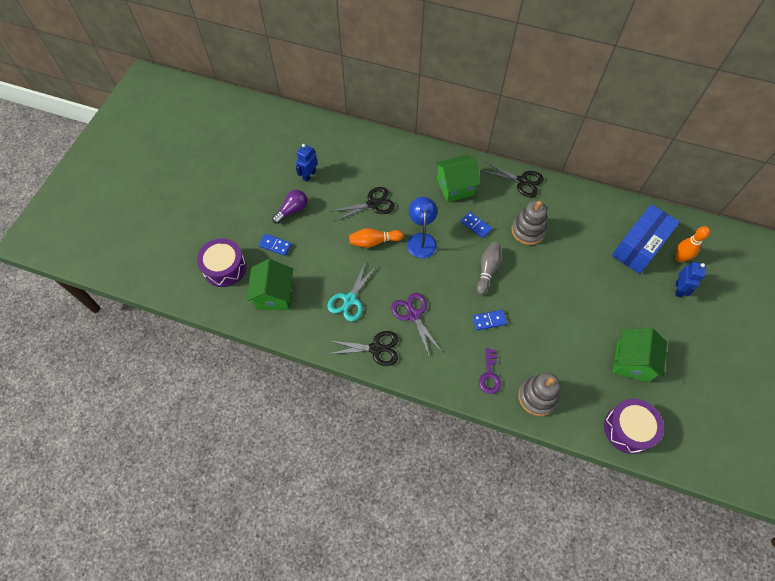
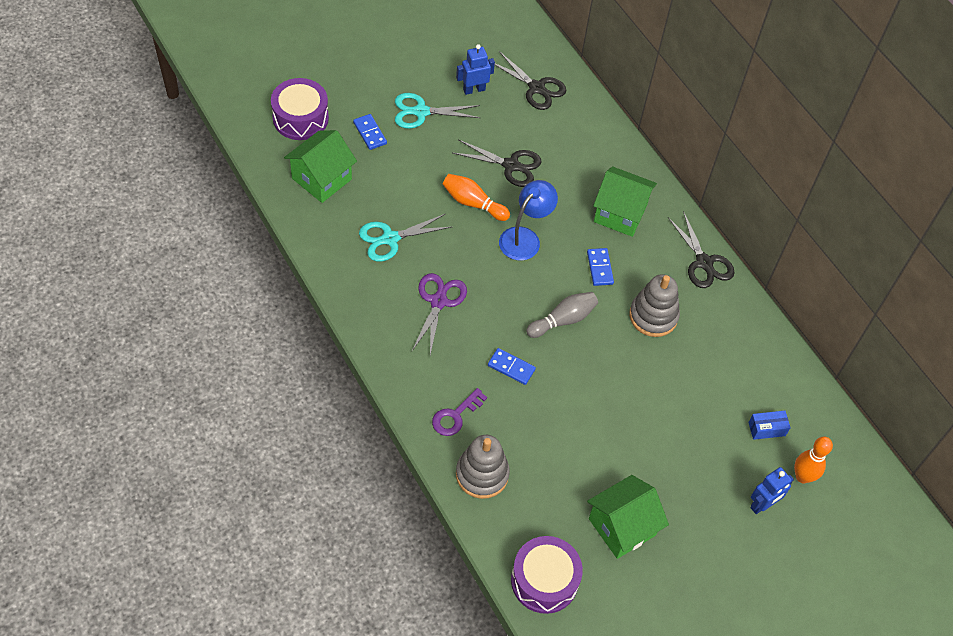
camera: 35 degrees right, 5 degrees down
(292, 210) = (421, 112): purple light bulb -> turquoise scissors
(375, 348) = (368, 302): black scissors -> black scissors (536, 88)
(639, 246) = (766, 429): blue box -> blue box, size x0.41

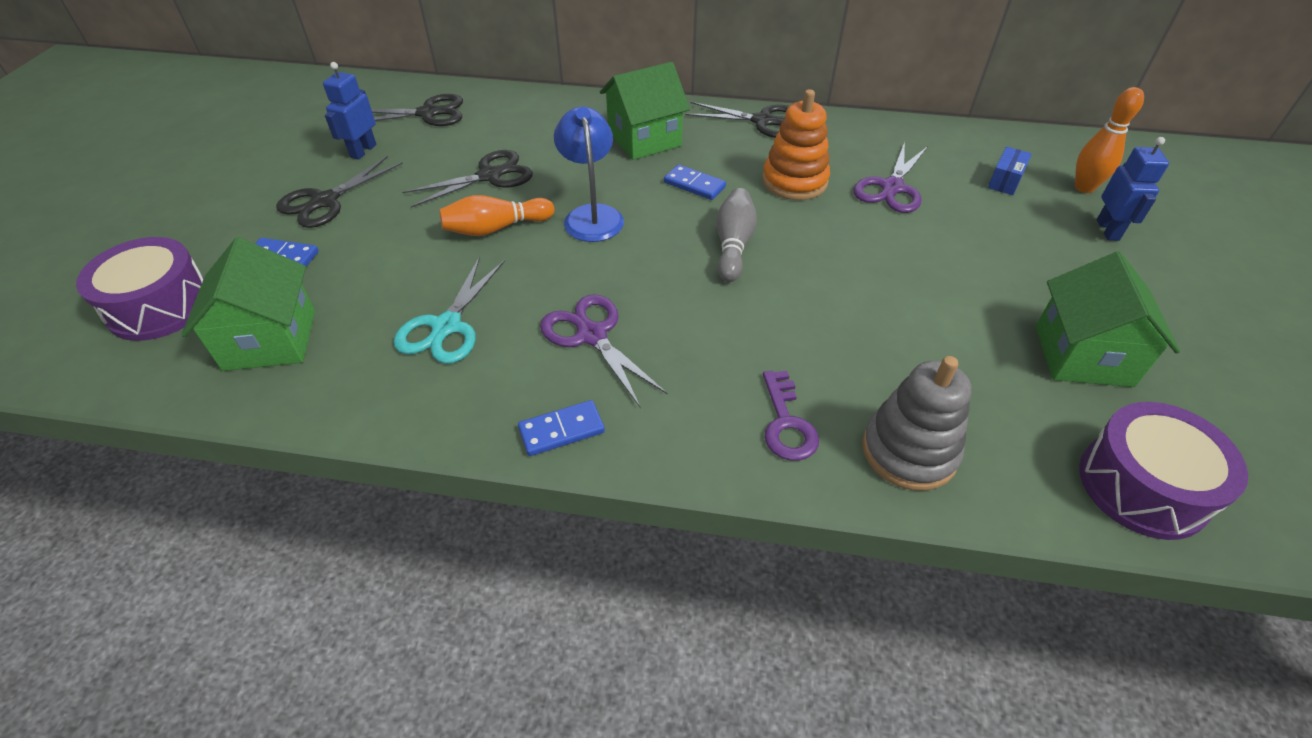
camera: 45 degrees left, 10 degrees down
(421, 112) = (325, 201): turquoise scissors -> black scissors
(511, 367) = (758, 324): blue domino -> blue domino (561, 430)
(653, 316) = (794, 181): grey stacking toy -> orange stacking toy
(697, 370) = (892, 187): none -> purple scissors

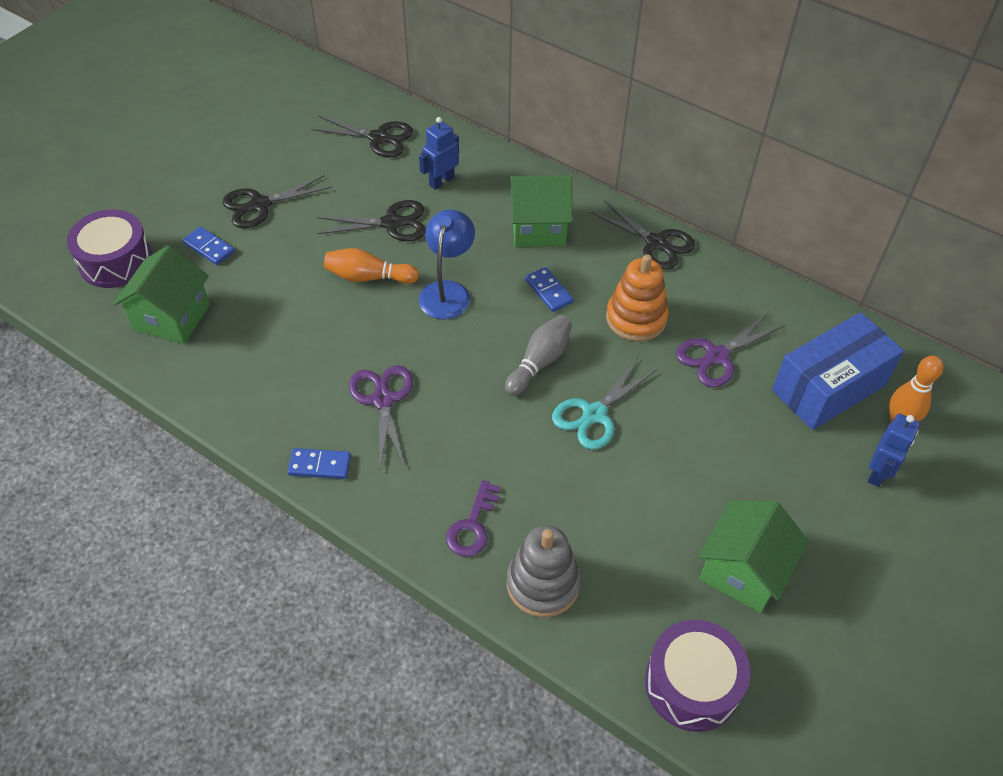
camera: 25 degrees right, 5 degrees up
(363, 151) = (309, 162): blue robot -> blue robot (441, 181)
(447, 326) = (289, 352): turquoise scissors -> turquoise scissors (594, 414)
(1005, 181) = (829, 387): blue box -> blue box, size x2.41

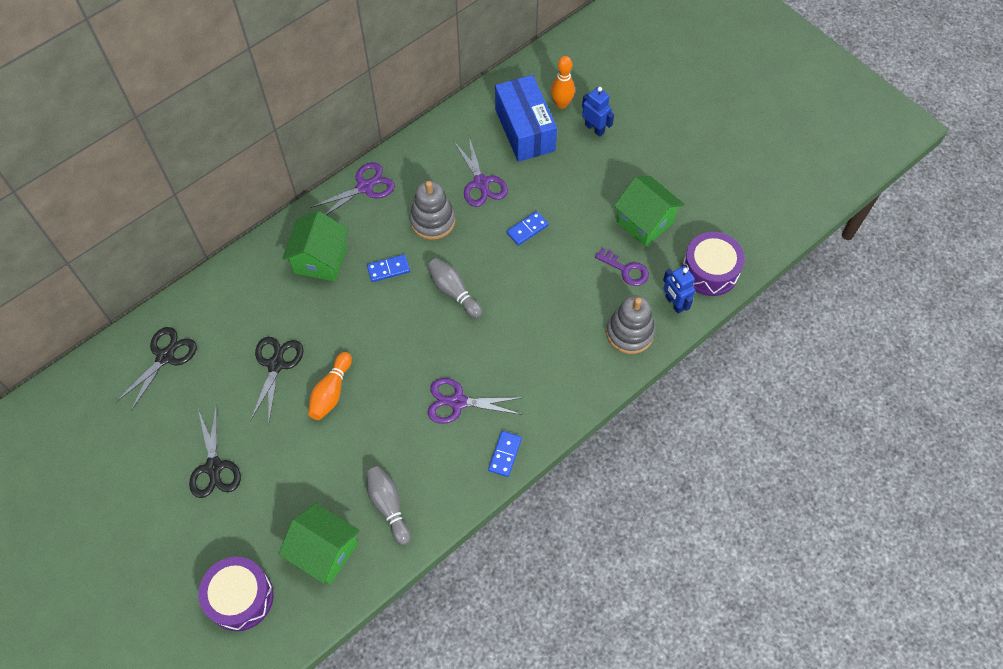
camera: 75 degrees left, 10 degrees up
(209, 247) = (252, 515): blue domino -> blue domino (527, 229)
(233, 362) = (388, 506): none -> grey bowling pin
(441, 181) = (241, 318): blue robot -> blue robot (674, 303)
(447, 291) = (365, 338): blue lamp -> none
(472, 525) = (578, 364): purple key -> purple key (625, 269)
(594, 414) = (508, 269): turquoise scissors -> none
(636, 318) = (432, 221): orange stacking toy -> grey stacking toy
(656, 243) = (364, 187): black scissors -> purple scissors

